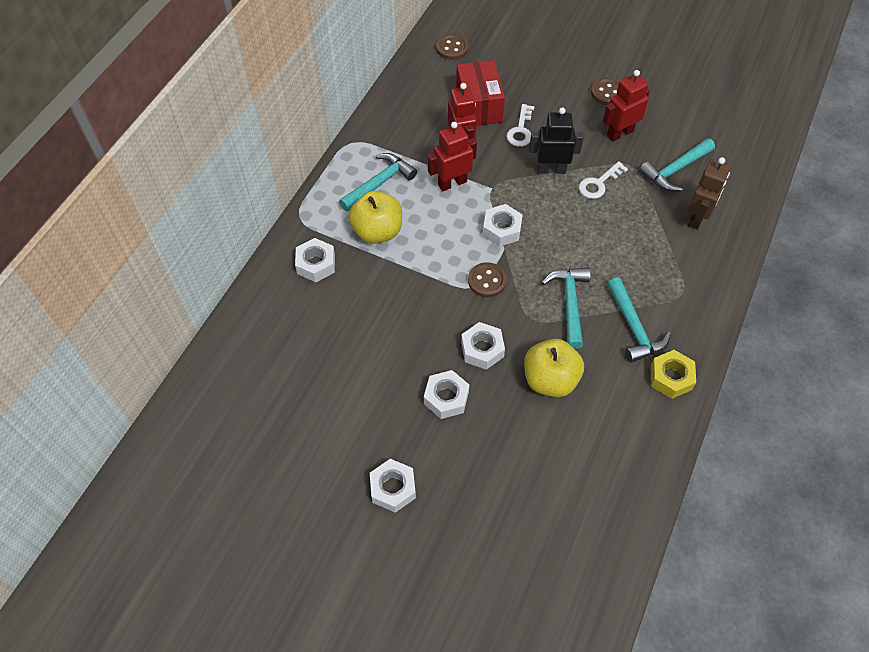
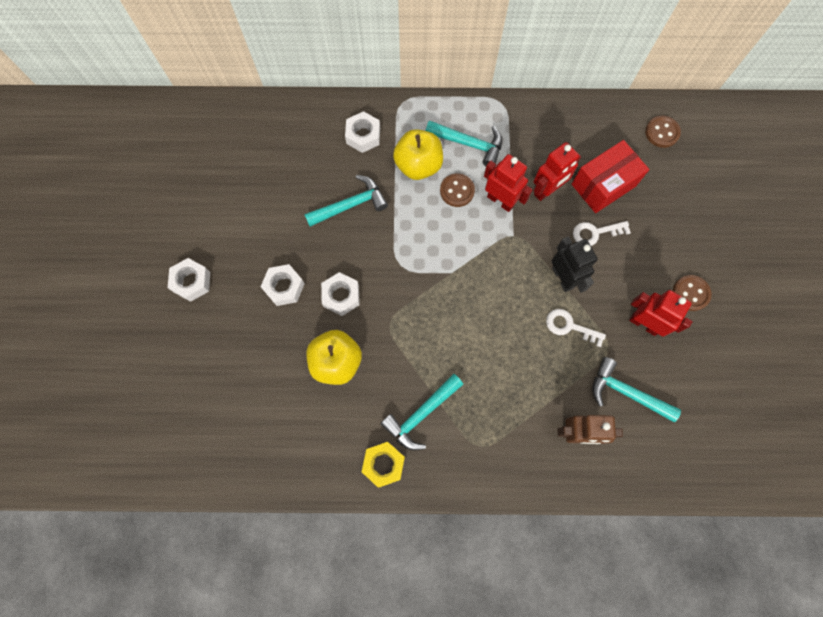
camera: 65 degrees right, 15 degrees up
(487, 281) = (411, 272): brown button -> brown button (457, 191)
(502, 229) = (471, 262): white nut -> none
(569, 303) = (421, 349): turquoise hammer -> turquoise hammer (351, 205)

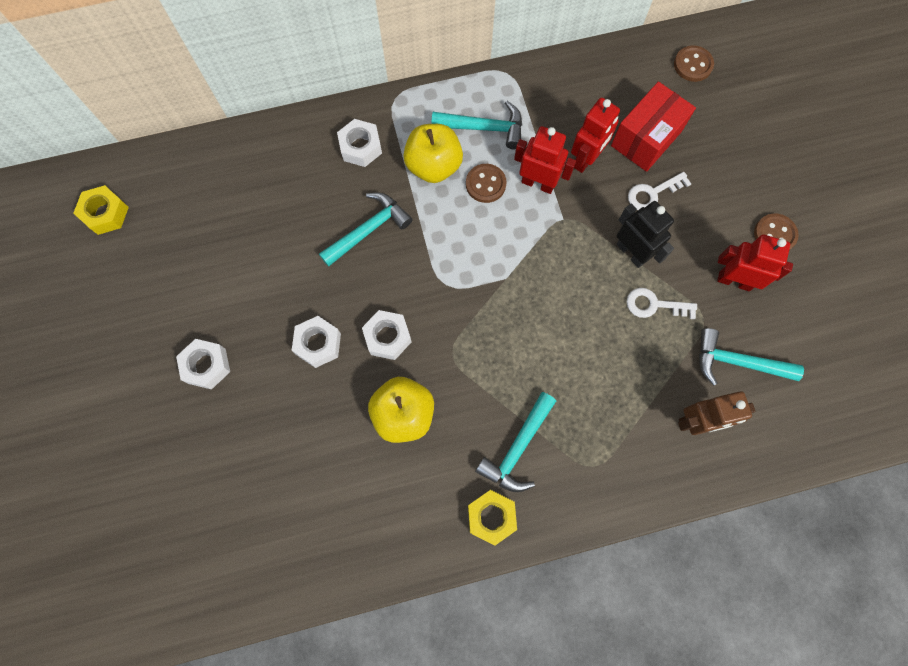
camera: 15 degrees left, 0 degrees up
(147, 140) = (105, 213): none -> yellow nut

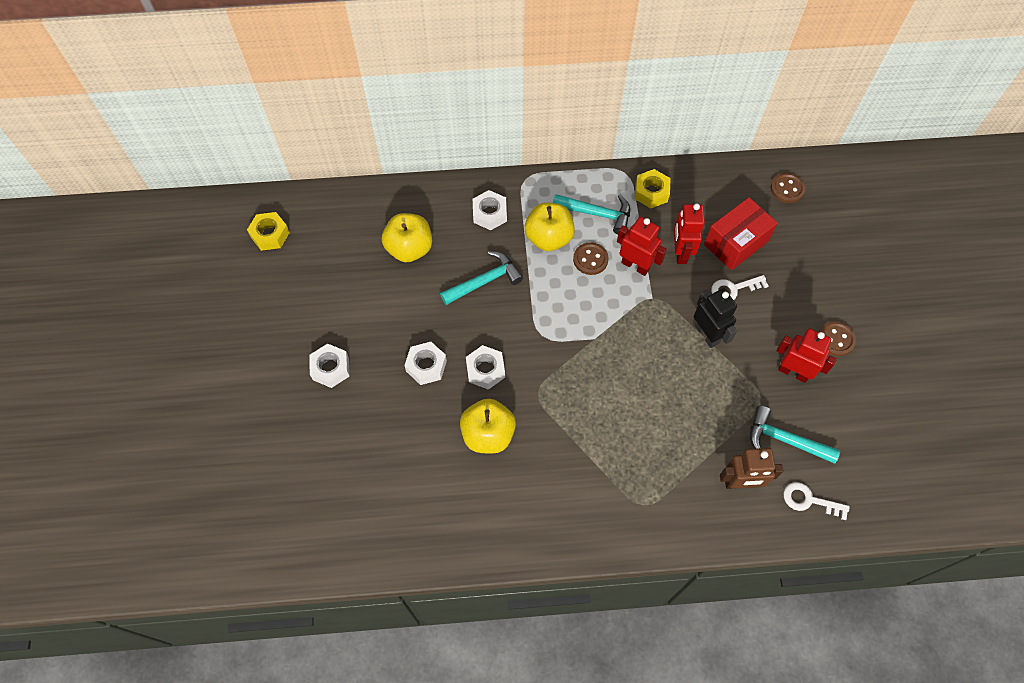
camera: 10 degrees right, 10 degrees down
(274, 204) = (409, 248): none -> yellow apple
(491, 517) = (548, 531): yellow nut -> yellow nut (651, 192)
(517, 448) = (580, 479): turquoise hammer -> none
(586, 159) = (680, 252): red robot -> red robot turned 135 degrees clockwise
(654, 305) = (719, 381): white key -> white key (809, 500)

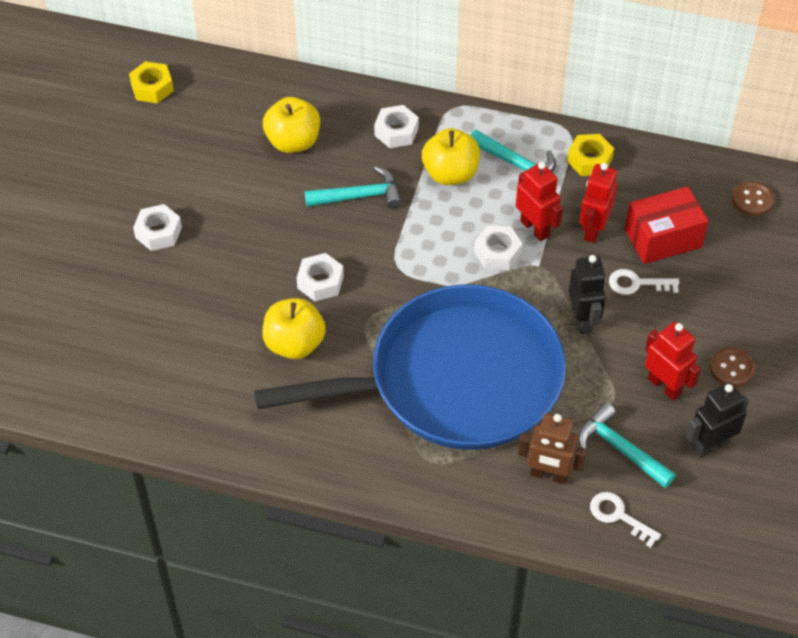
camera: 20 degrees right, 10 degrees down
(426, 366) = (259, 259): white nut -> white nut (497, 253)
(590, 259) = (487, 208): brown button -> none
(631, 423) = (455, 380): none -> blue pan
(849, 412) = (710, 445): none -> black robot

